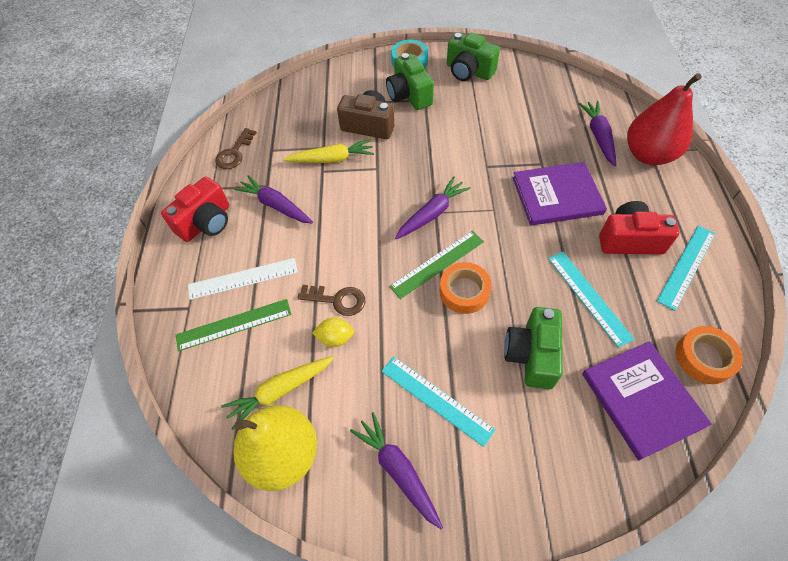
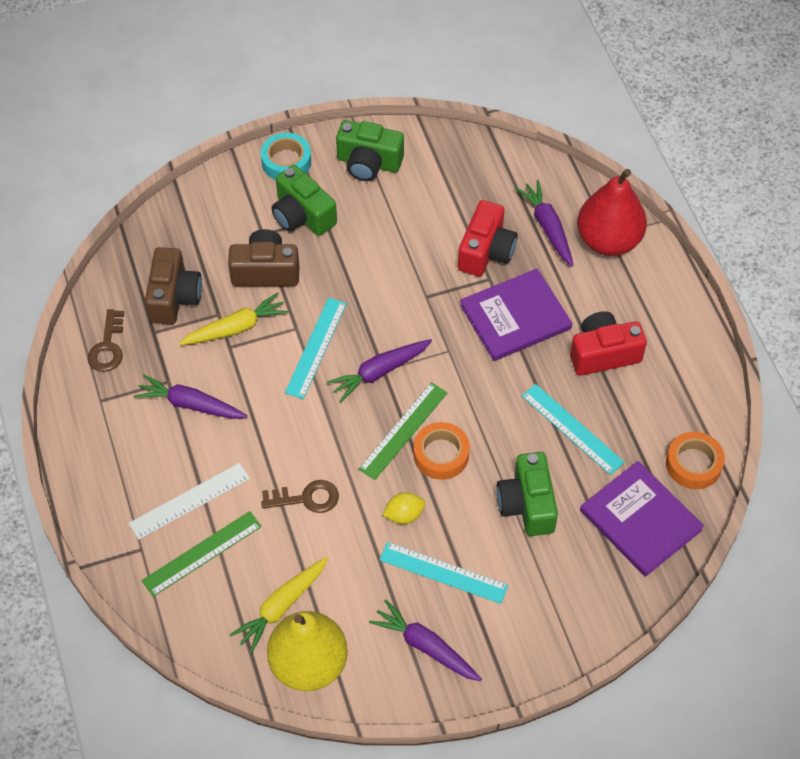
camera: 20 degrees left, 0 degrees up
(206, 222) = (114, 445): red camera -> red camera (486, 251)
(296, 130) = (174, 297): none -> brown camera
(335, 338) = (319, 539): yellow lemon -> yellow lemon (404, 515)
(432, 213) = (379, 372): purple carrot -> purple carrot turned 150 degrees counterclockwise
(686, 266) = (666, 370): turquoise ruler -> turquoise ruler (316, 347)

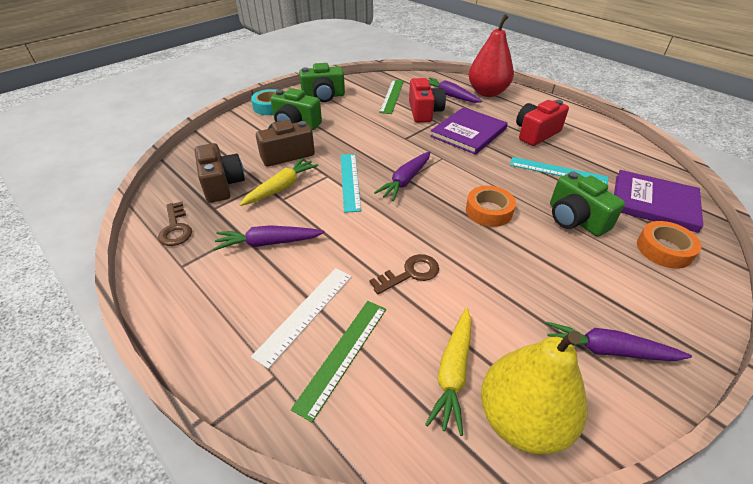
camera: 25 degrees left, 15 degrees down
(403, 430) = (450, 206): green ruler -> green ruler (392, 96)
(404, 515) = (497, 257): yellow lemon -> none
(443, 572) = (564, 285): turquoise ruler -> none
(693, 464) = (646, 165): orange tape -> orange tape (664, 249)

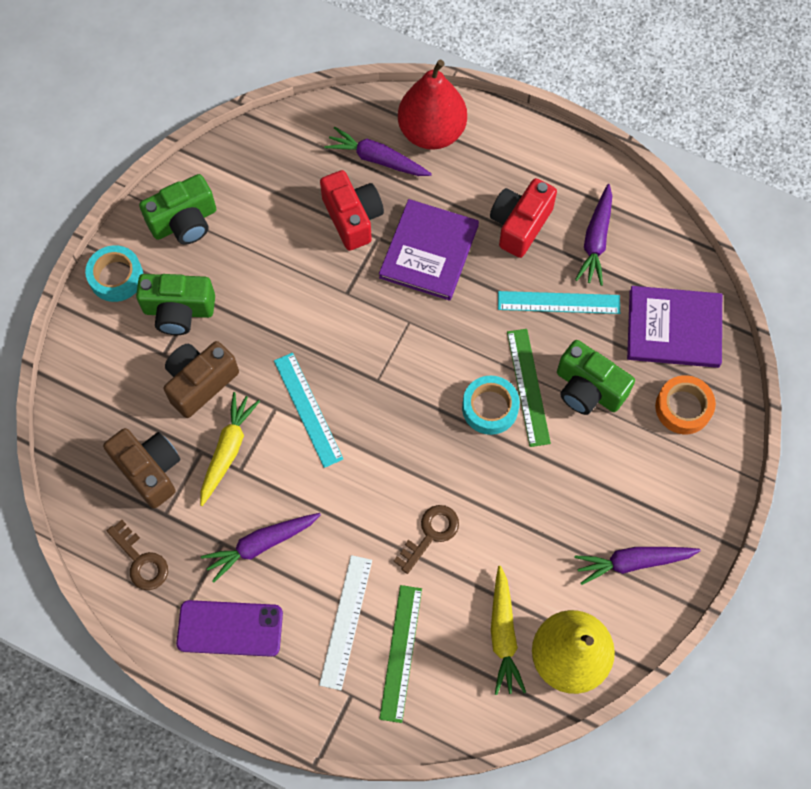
camera: 20 degrees left, 25 degrees up
(206, 288) = (230, 628): none -> purple phone
(392, 96) = (290, 188): green ruler -> green ruler (528, 387)
(405, 181) = (377, 385): purple carrot -> purple carrot (596, 240)
(489, 211) = (490, 408): orange tape -> turquoise tape

